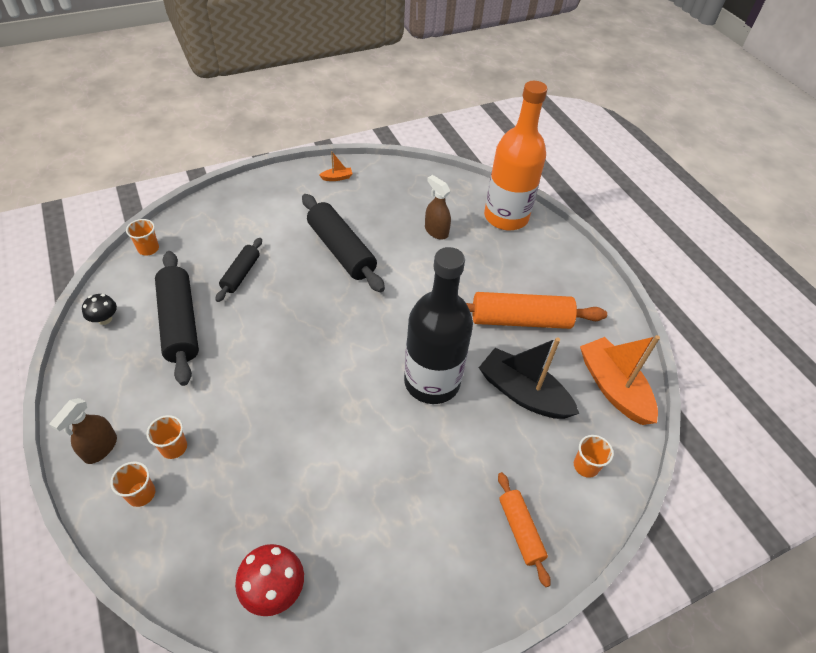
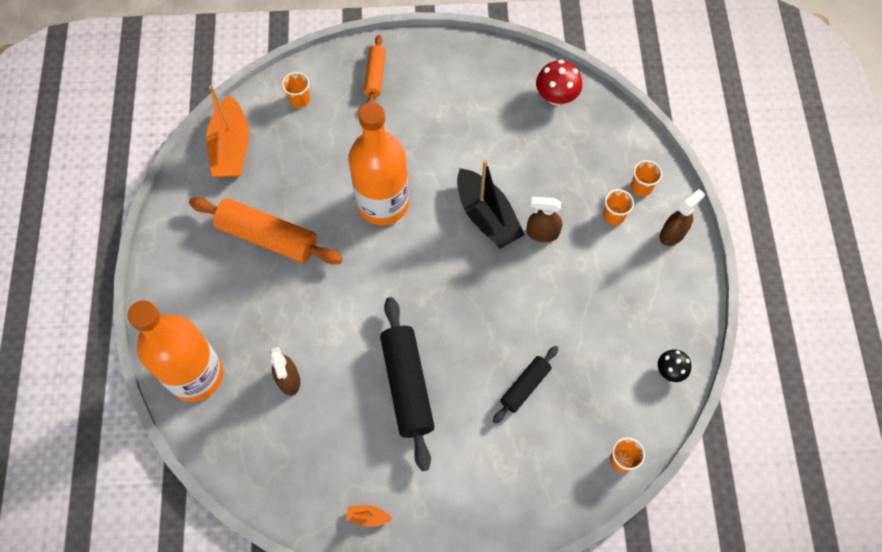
camera: 155 degrees left, 15 degrees up
(179, 323) = (597, 341): black rolling pin -> none
(254, 403) = (542, 233): none -> brown spray bottle
(432, 382) = (383, 203): black bottle -> orange bottle
(523, 393) = (311, 168): black boat -> black boat (487, 216)

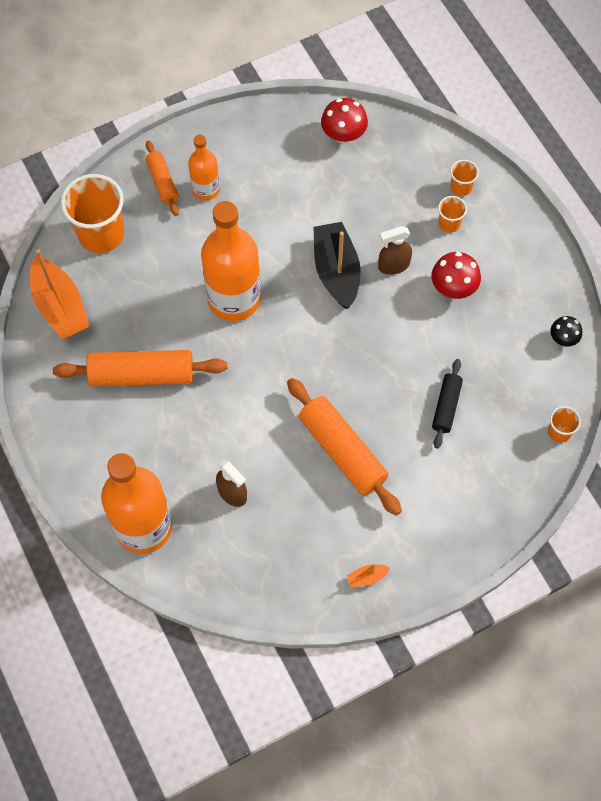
camera: 25 degrees left, 0 degrees up
(299, 99) = (101, 234): orange cup -> orange cup, size x2.12
(407, 385) = (342, 451): black rolling pin -> orange rolling pin
(409, 97) = (206, 189): none -> orange bottle
(487, 216) = (336, 271): black boat -> black boat turned 135 degrees counterclockwise
(588, 277) = (453, 288): none -> red mushroom
(672, 234) = (508, 218): brown spray bottle -> none

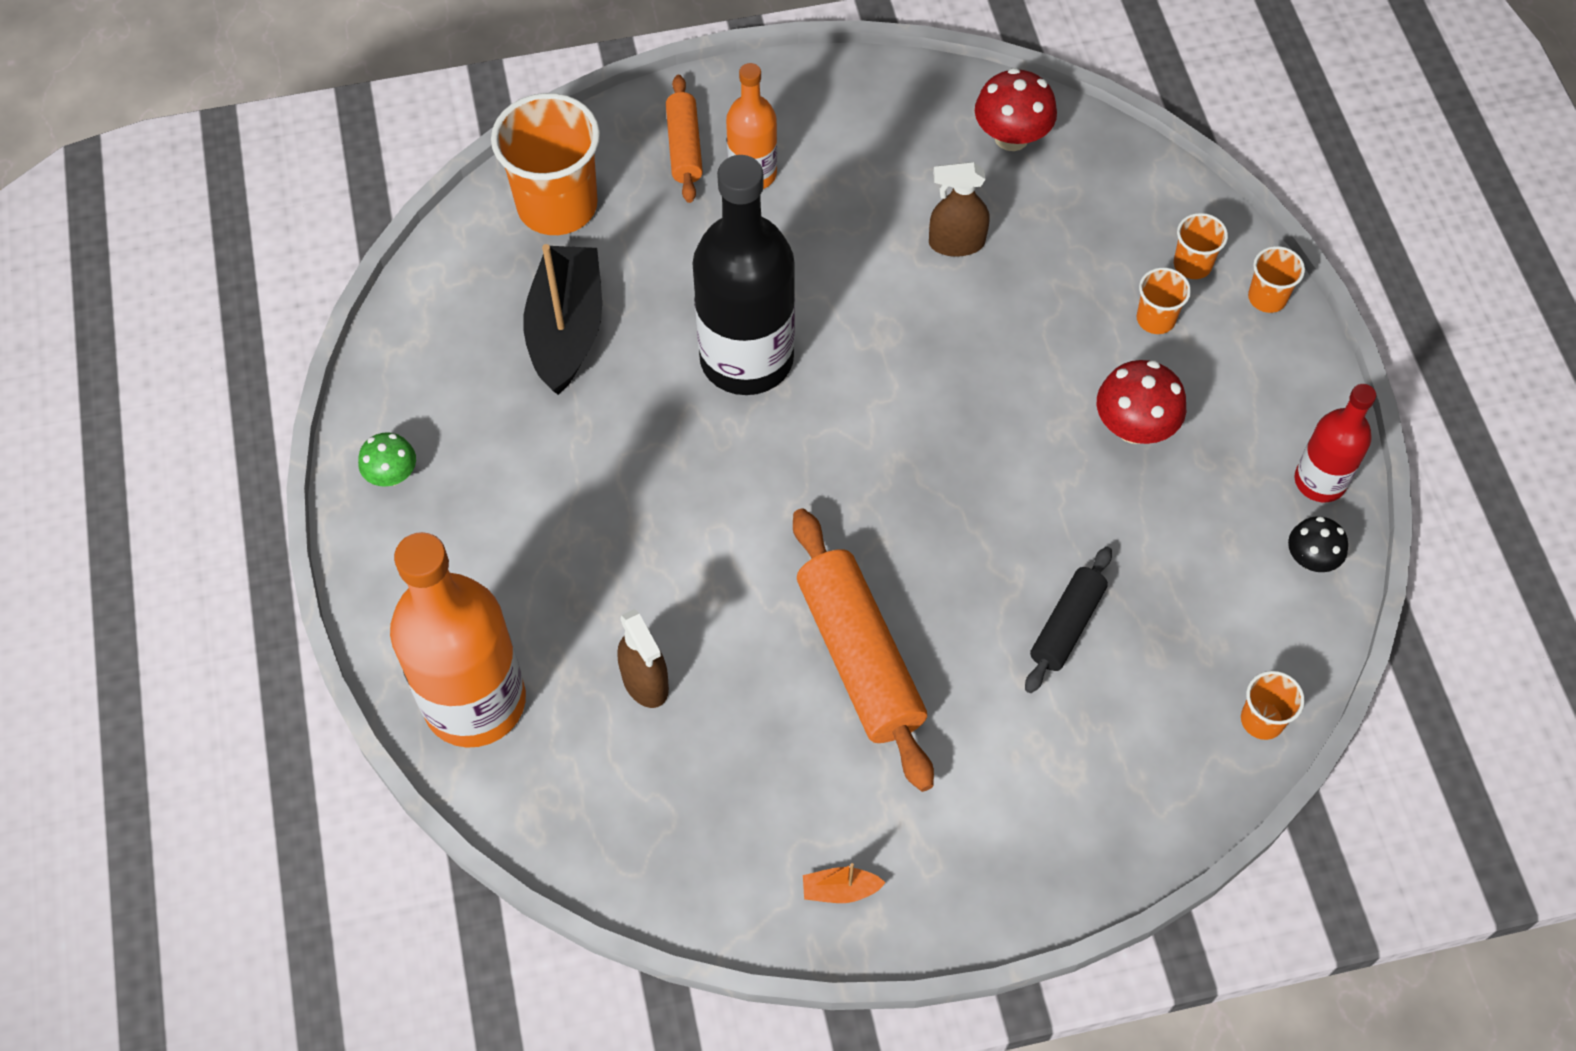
camera: 15 degrees right, 5 degrees down
(57, 412) = (392, 475): none -> green mushroom
(60, 306) = (452, 305): orange boat -> none
(142, 375) = (552, 447): orange rolling pin -> none
(234, 299) = (746, 359): orange bottle -> black bottle
(336, 271) = (936, 353): black boat -> black boat (566, 330)
(393, 265) = (1038, 366): brown spray bottle -> brown spray bottle (956, 243)
(505, 197) = (1267, 298): none -> orange cup
(558, 294) = (1320, 481): none -> red bottle

